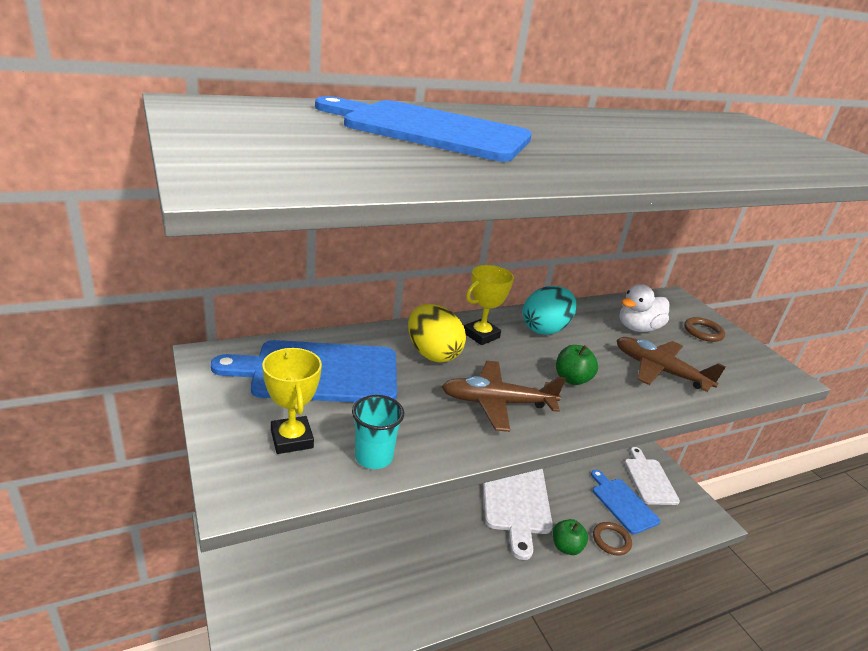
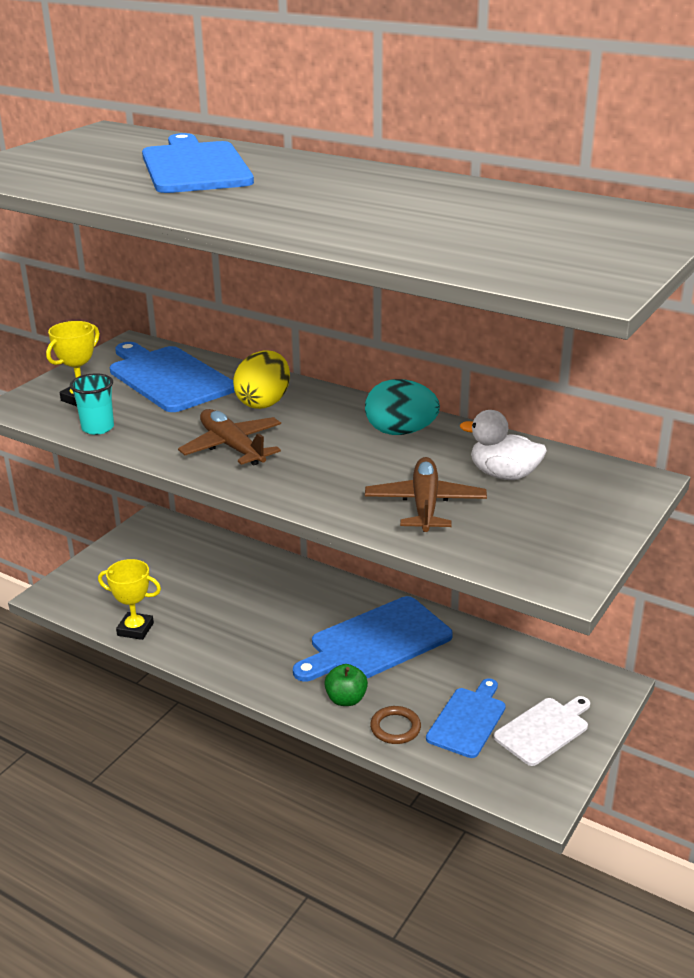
camera: 60 degrees right, 0 degrees up
(481, 335) = (332, 410): yellow trophy -> yellow trophy (135, 629)
(514, 495) = (376, 642): white cutting board -> blue cutting board
(572, 379) = (326, 467): green apple -> none
(703, 332) = (577, 513): brown ring -> none

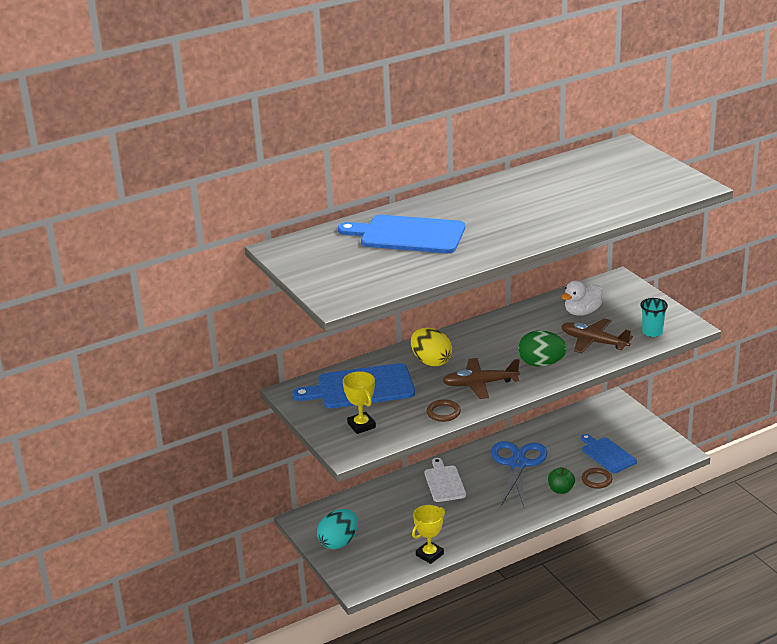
camera: 60 degrees left, 0 degrees up
(98, 428) = (411, 426): turquoise cup -> turquoise cup (652, 332)
(142, 440) = (443, 413): none -> brown ring
(323, 478) = (541, 364): none -> green egg
(376, 642) = (517, 464): blue cutting board -> blue scissors
(400, 432) = (510, 328): turquoise egg -> turquoise egg (339, 542)
(544, 730) = (631, 433): white cutting board -> white cutting board (444, 482)

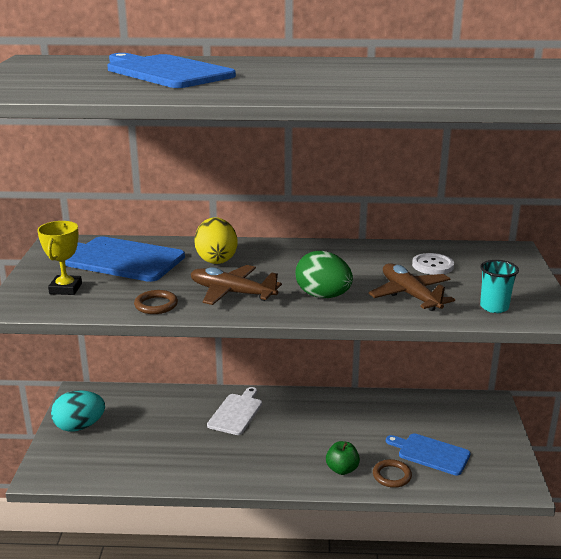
camera: 30 degrees right, 5 degrees down
(430, 555) = (139, 476): yellow trophy -> none
(517, 464) = (325, 424): blue scissors -> none
(582, 312) = (433, 265): white duck -> white button
(607, 454) = (431, 453): blue cutting board -> blue cutting board turned 60 degrees counterclockwise

